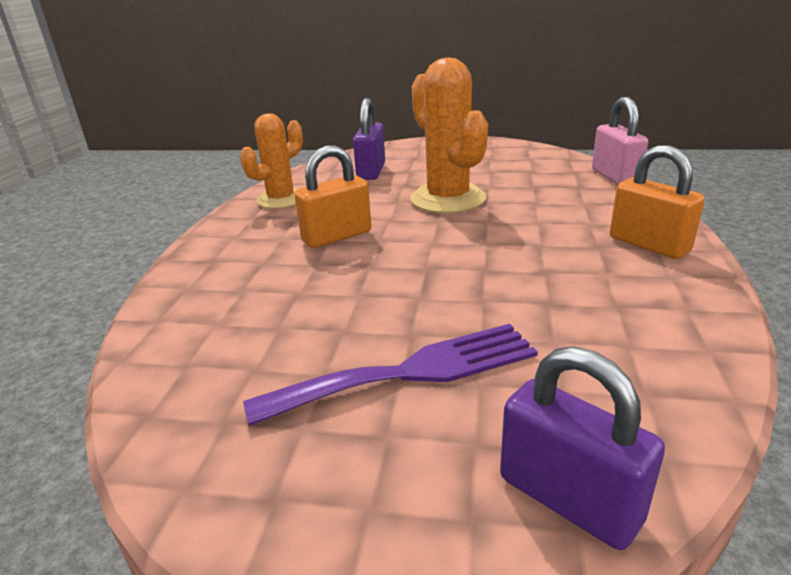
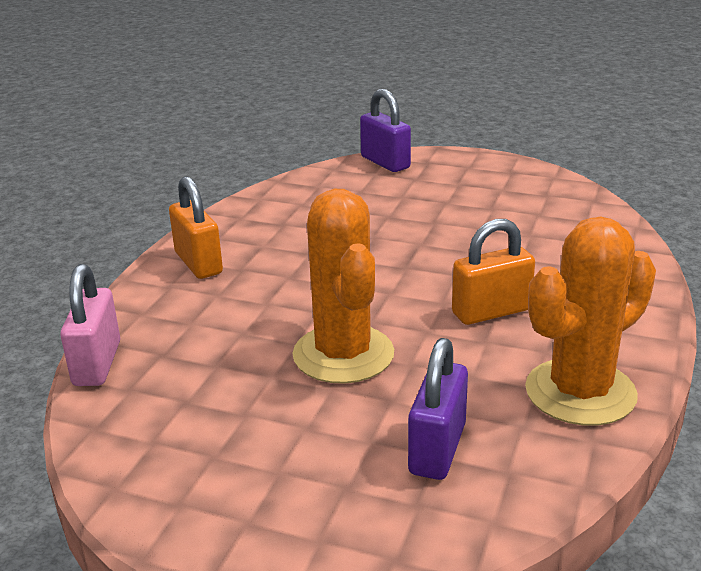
camera: 170 degrees left, 0 degrees up
(281, 199) = (580, 392): orange cactus -> orange cactus, size x1.51
(410, 372) = (440, 203): purple fork -> none

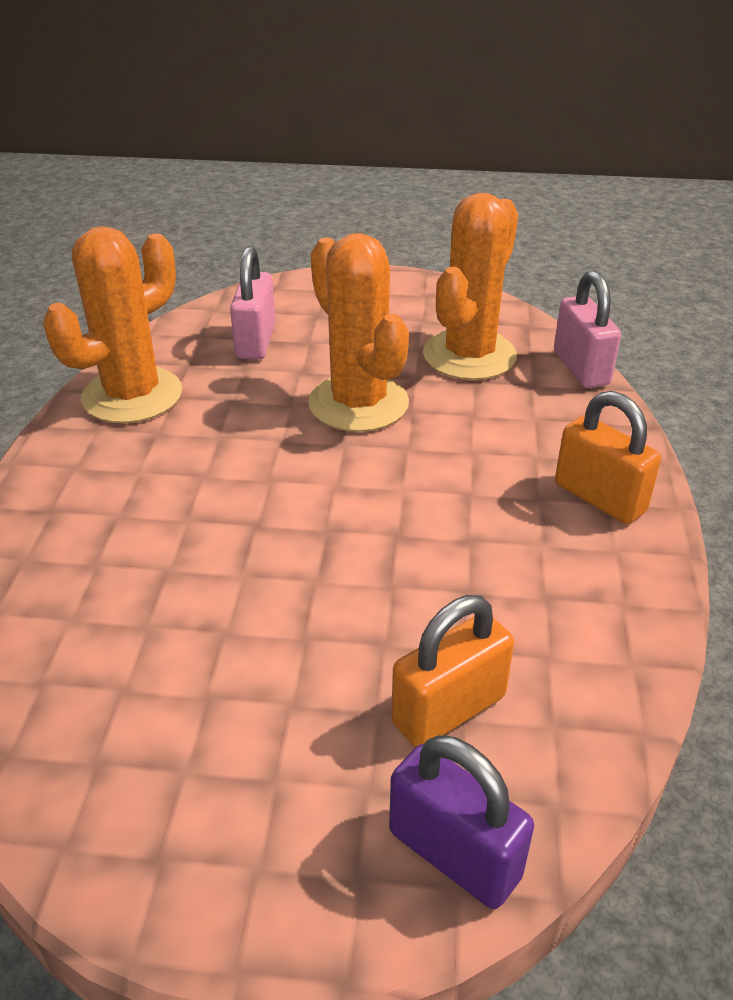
camera: 165 degrees right, 10 degrees up
(196, 394) = (469, 355): none -> orange cactus
(437, 449) = (256, 341): purple padlock -> pink padlock
(491, 312) = (211, 471): orange padlock -> orange padlock (449, 709)

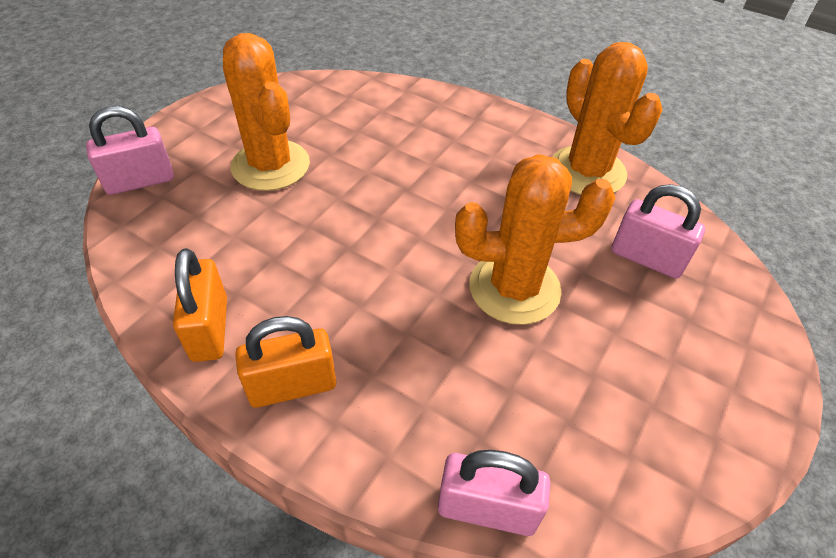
camera: 115 degrees right, 10 degrees up
(449, 709) = (205, 212): orange padlock -> orange padlock (210, 329)
(454, 854) = (140, 181): purple padlock -> pink padlock
(469, 355) = (559, 410): orange cactus -> orange cactus (270, 165)

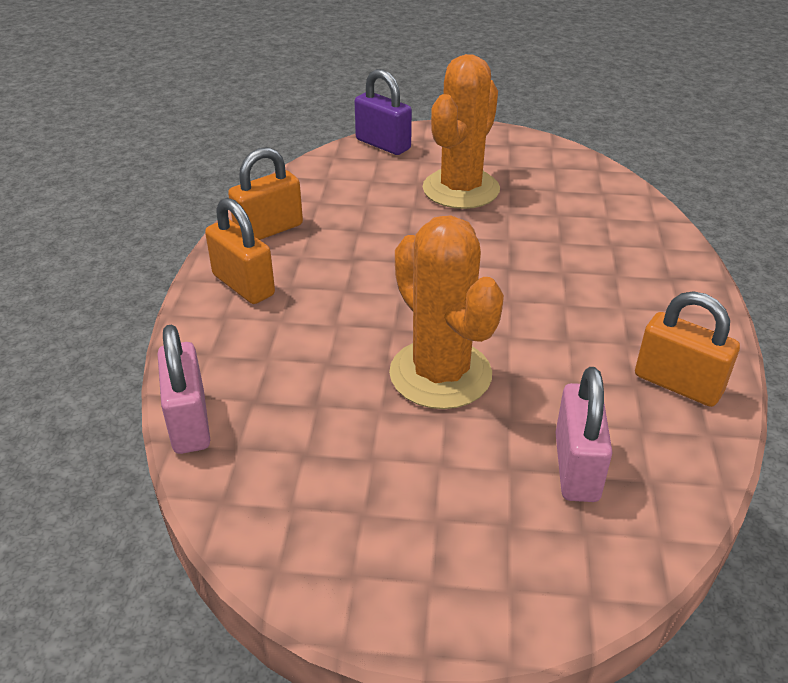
camera: 65 degrees right, 10 degrees down
(140, 181) = (383, 144): pink padlock -> purple padlock
(587, 171) = (677, 384): orange cactus -> orange padlock

